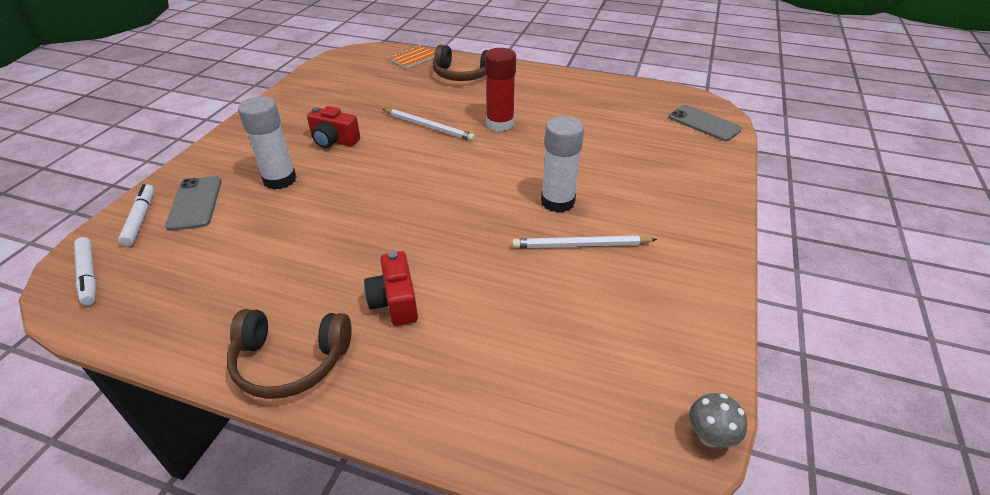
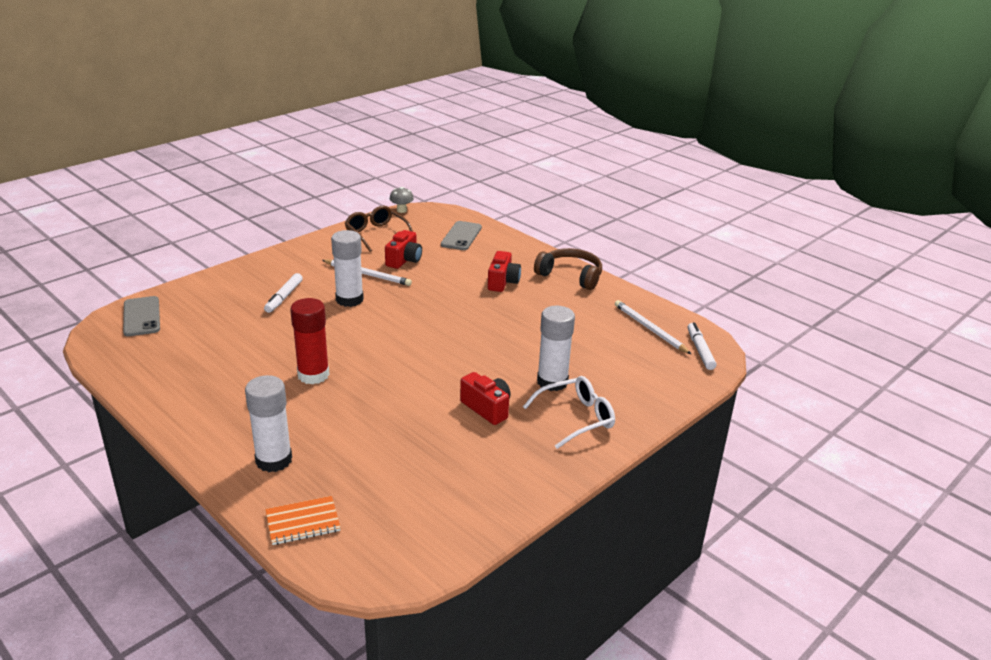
camera: 155 degrees left, 10 degrees down
(140, 219) = (673, 381): white marker -> white marker (284, 297)
(195, 203) = (628, 382): grey phone -> grey phone (461, 236)
(249, 155) = (576, 418): none -> white glasses
(428, 126) = (383, 395): white pencil -> white pencil (650, 329)
(462, 75) = (274, 460): brown headphones -> white glue stick
(564, 291) = (404, 260): none -> red camera
(664, 335) = (376, 234): none -> brown glasses

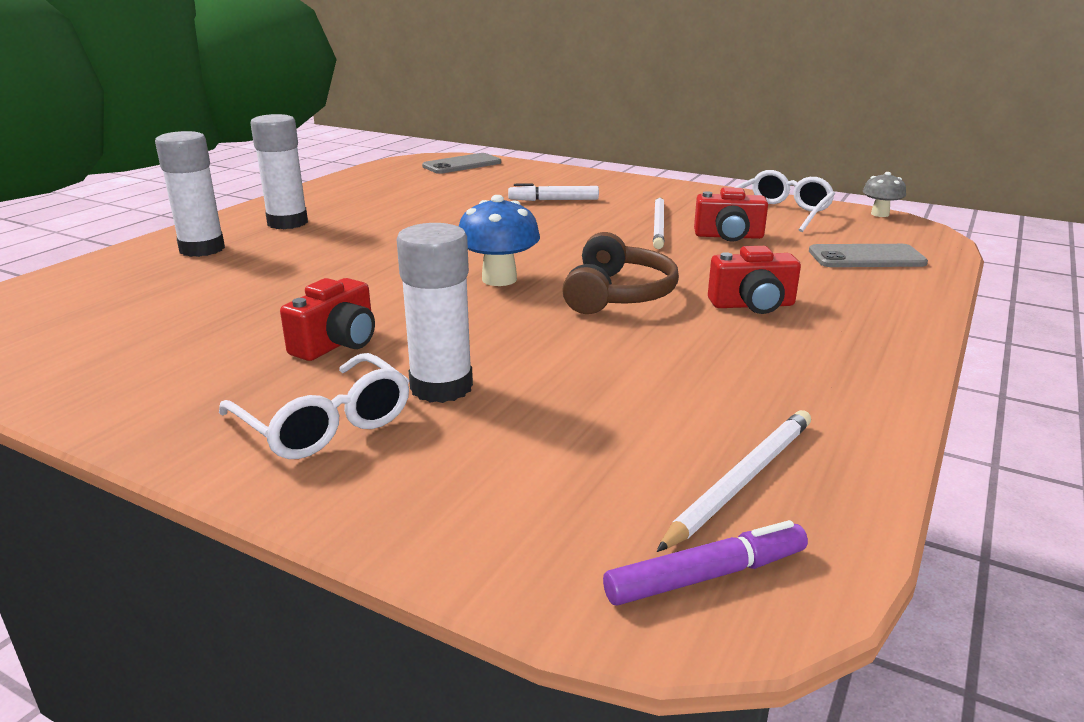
camera: 75 degrees right, 5 degrees down
(303, 522) = (78, 279): orange notebook -> none
(313, 375) = (385, 238): red glue stick -> none
(349, 299) = (581, 226): white glue stick -> white glue stick (287, 223)
(376, 234) = (780, 213): brown glasses -> white glasses
(423, 344) = (499, 279): none -> blue mushroom
(570, 276) = (865, 360): brown headphones -> brown headphones (618, 294)
(700, 350) = (706, 576): white marker -> purple marker

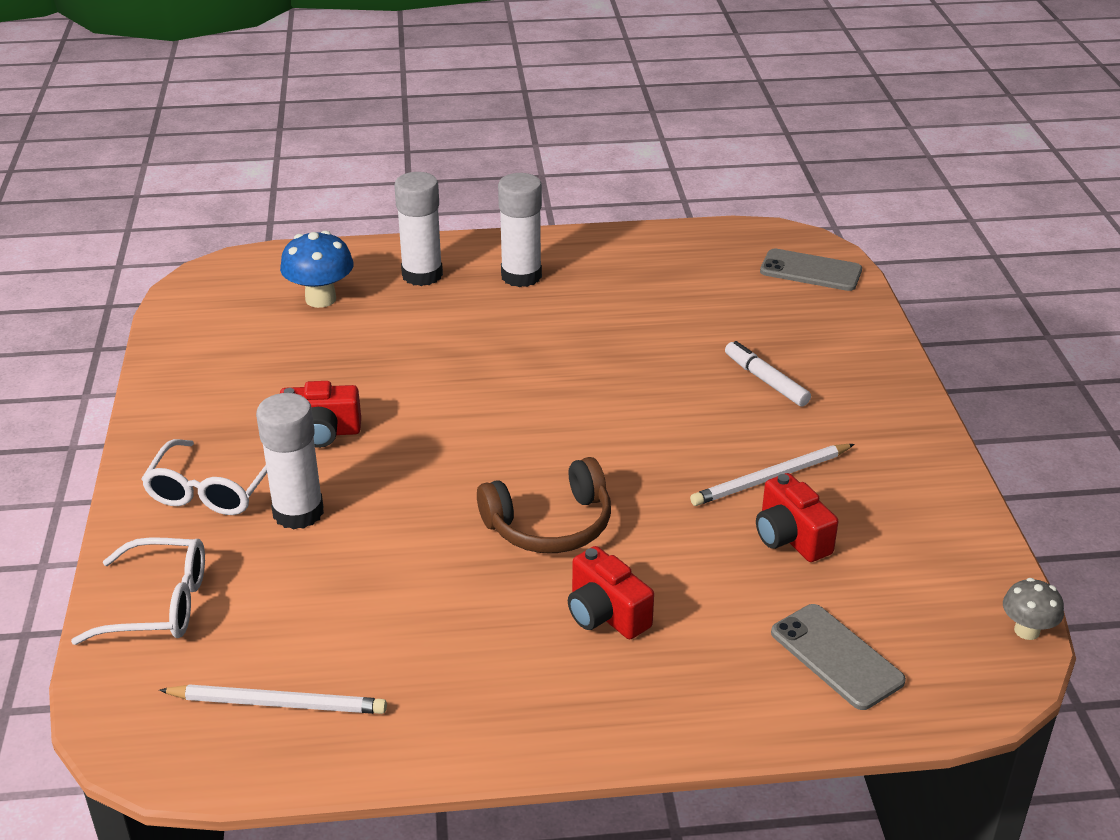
camera: 55 degrees right, 10 degrees up
(499, 279) = (515, 446): blue mushroom -> blue mushroom (320, 299)
(706, 576) = (158, 721): purple marker -> none
(780, 213) = (927, 549): white glasses -> white glasses (159, 605)

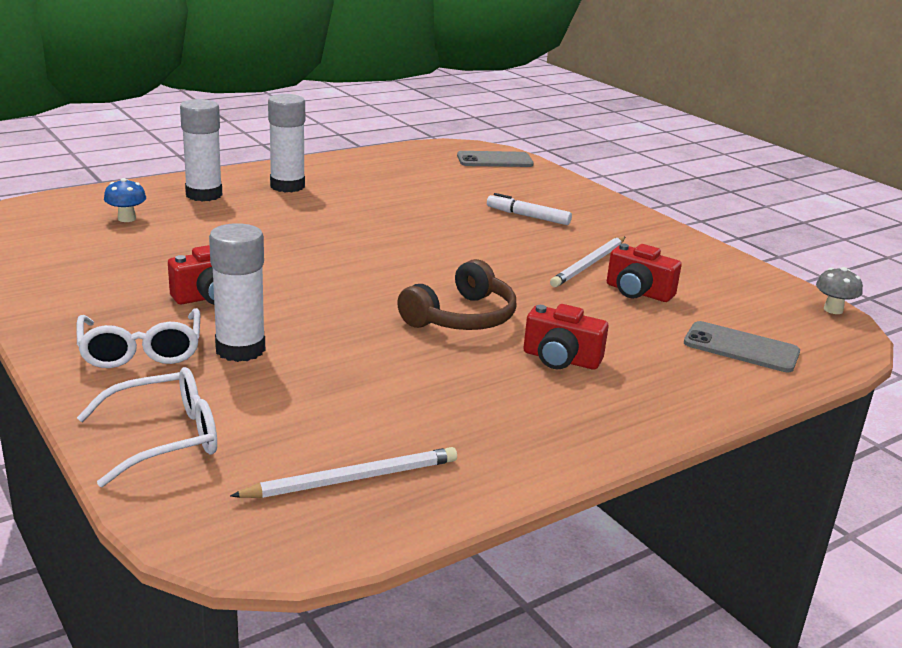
camera: 30 degrees left, 10 degrees down
(320, 299) = (127, 219): blue mushroom -> blue mushroom, size x0.61

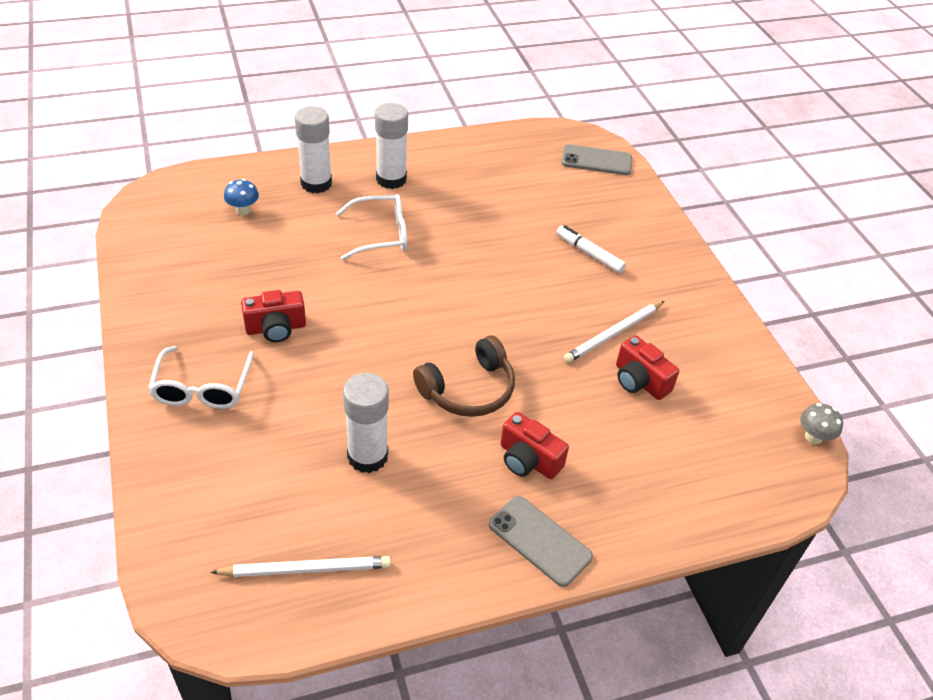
camera: 15 degrees right, 20 degrees up
(164, 438) = (188, 494): white glasses -> white glasses (381, 234)
(240, 349) = (276, 400): white glue stick -> white glue stick (367, 456)
(741, 348) = (695, 474): grey phone -> grey phone (539, 540)

